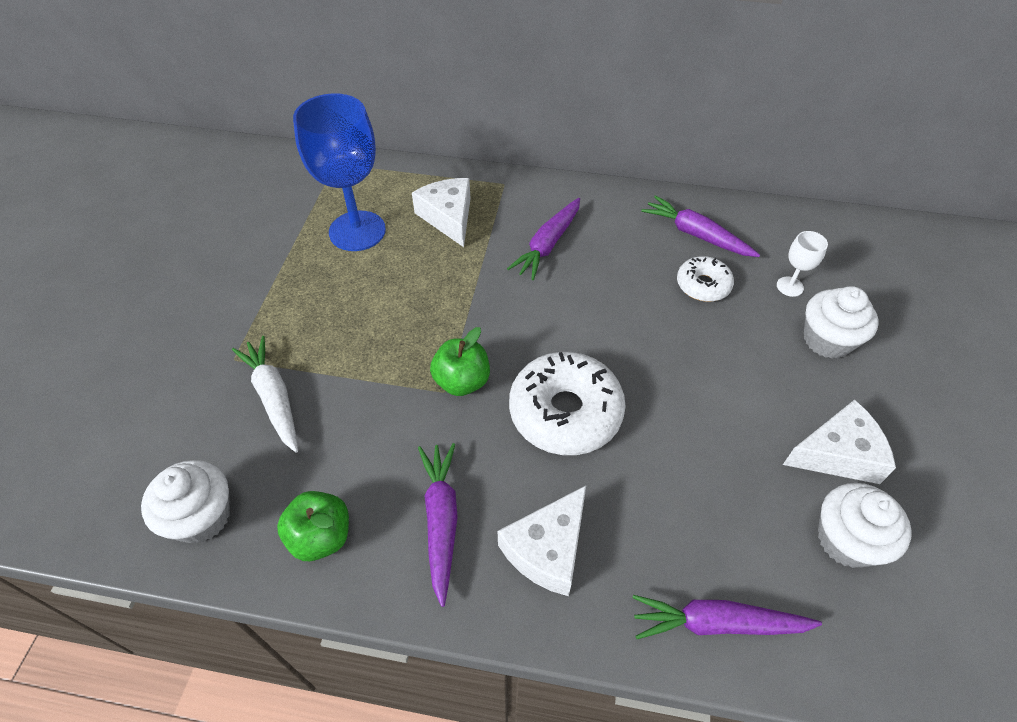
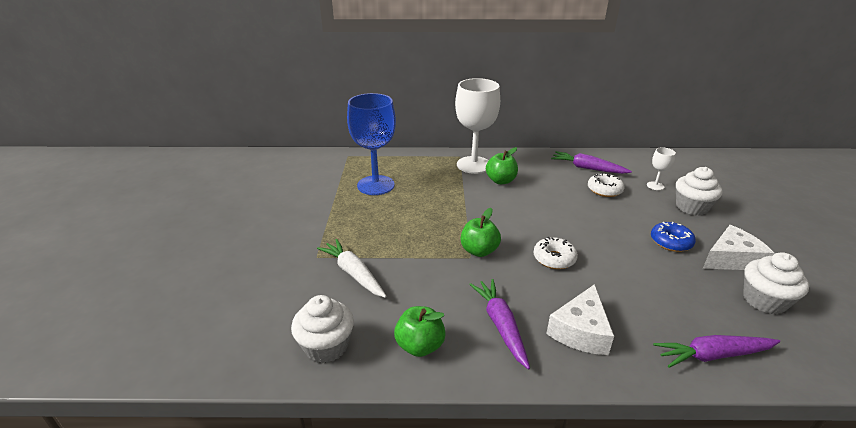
camera: 10 degrees left, 20 degrees down
(448, 217) = (432, 174): white cheese -> none
(519, 206) = (474, 165): none -> white goblet
(548, 245) = (501, 181): purple carrot -> green apple
(565, 412) = (554, 258): white donut -> white donut, size x0.56
(758, 406) = (671, 242): none -> blue donut

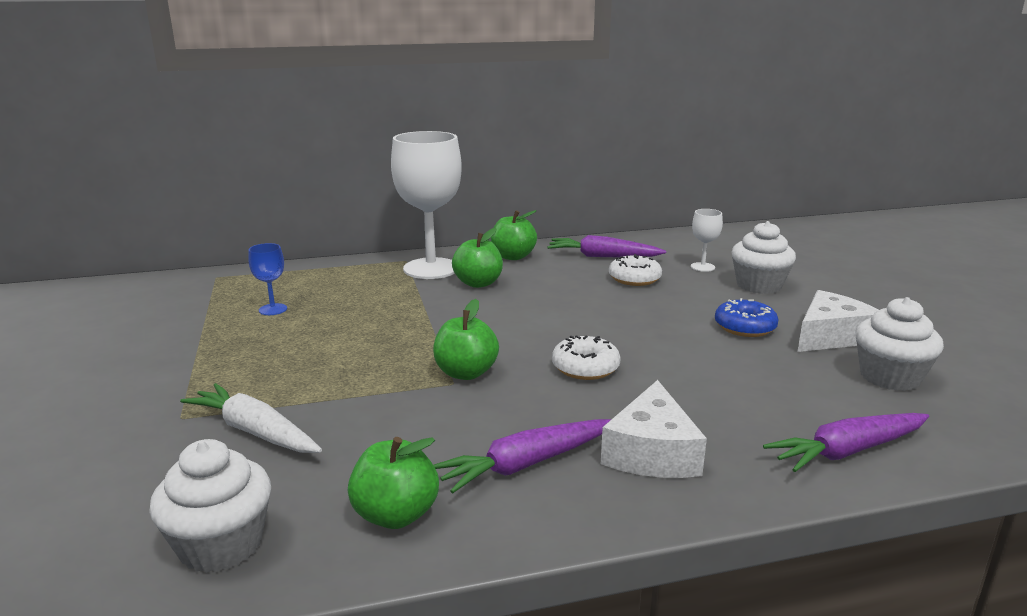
camera: 15 degrees left, 10 degrees down
(376, 185) = (273, 309): blue goblet -> blue goblet, size x0.44
(501, 325) = (525, 464): purple carrot -> purple carrot turned 90 degrees counterclockwise
(527, 161) = (513, 257): none -> green apple

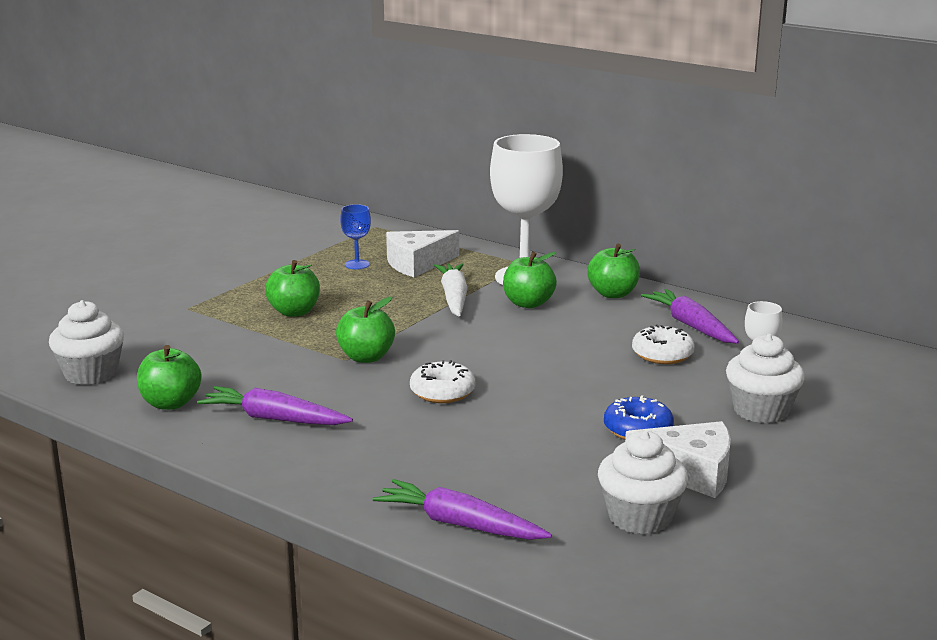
camera: 50 degrees right, 0 degrees up
(254, 431) = (200, 332): white carrot -> white carrot (454, 298)
(309, 369) = (294, 312): none -> green apple
(651, 452) = (349, 453): white cheese -> white cheese (417, 264)

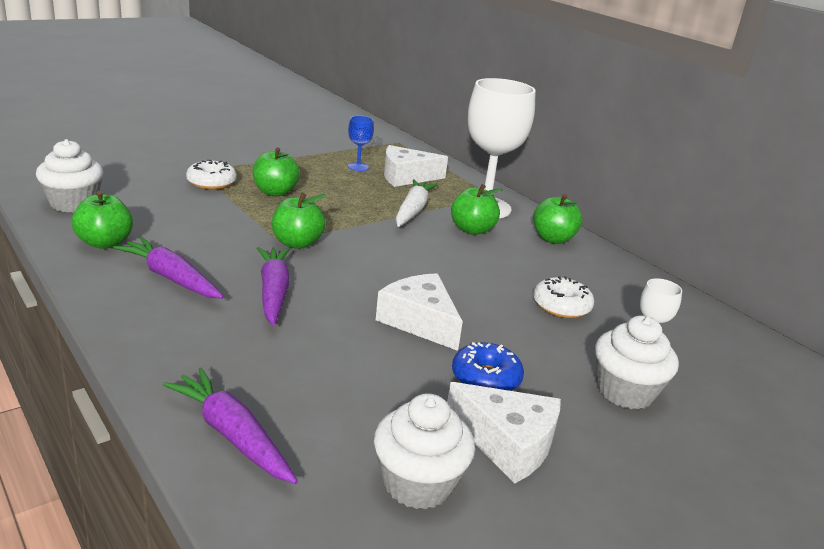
camera: 15 degrees right, 5 degrees up
(442, 392) = (333, 291): white donut -> white donut (211, 182)
(545, 398) = (420, 321): none -> white cheese
(690, 325) = (606, 285): purple carrot -> purple carrot (274, 292)

